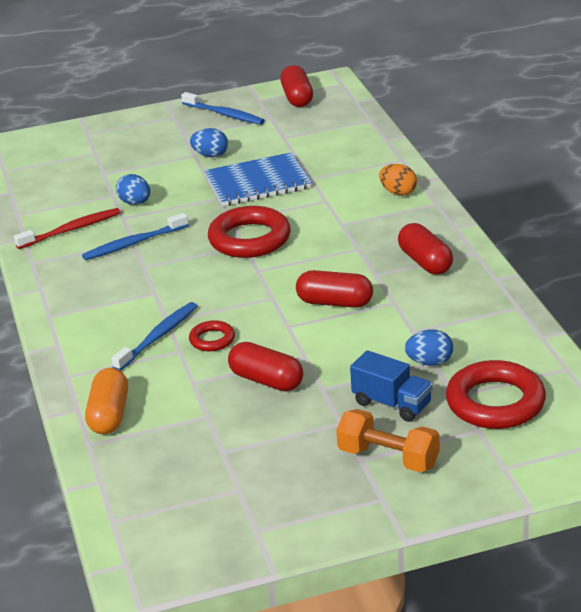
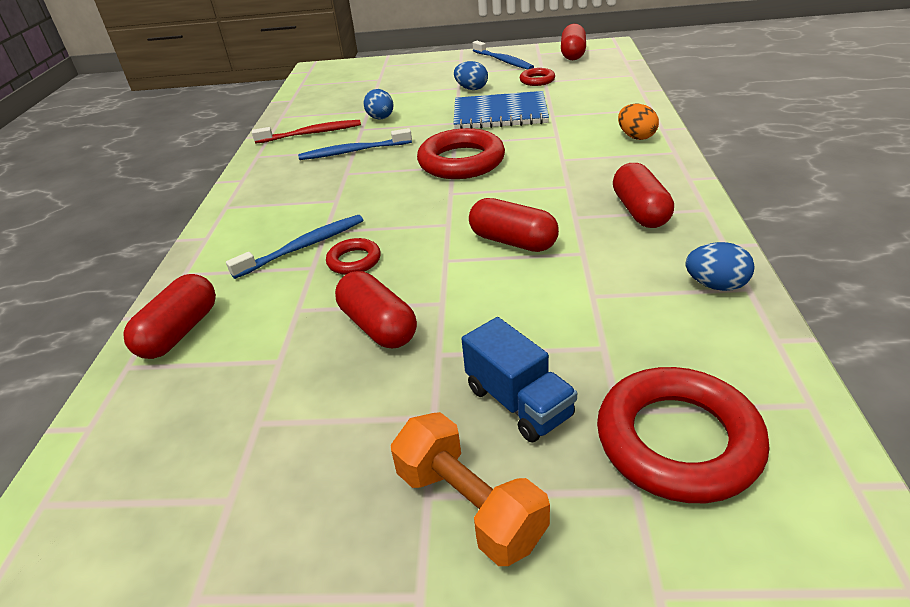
camera: 20 degrees right, 5 degrees up
(109, 415) = (180, 332): orange capsule -> red capsule
(275, 137) = (537, 80): none -> red ring
(429, 362) = (598, 346): blue egg -> blue egg (715, 285)

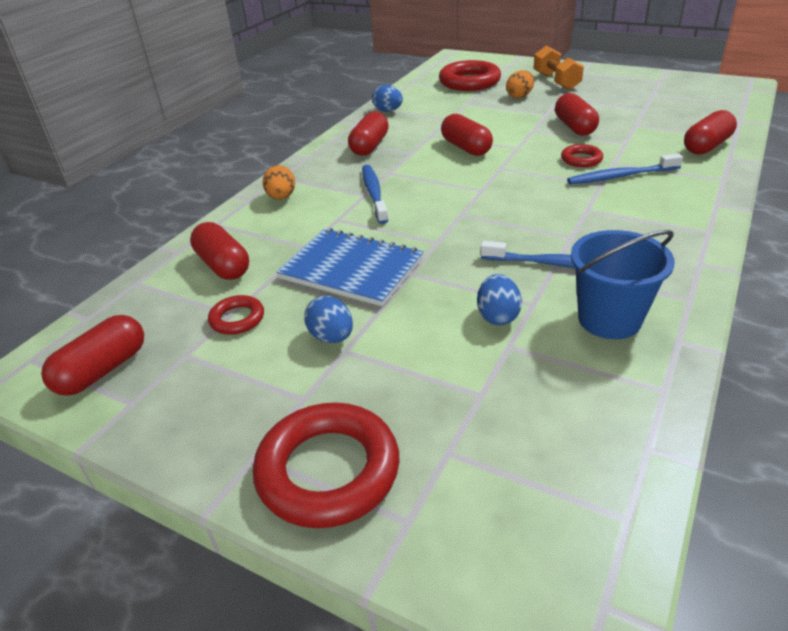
camera: 155 degrees left, 0 degrees up
(311, 134) = (609, 319): red toothbrush -> blue bucket
(461, 161) = (449, 216): red ring -> red ring (328, 470)
(503, 61) = (206, 404): blue toothbrush -> blue toothbrush (374, 194)
(518, 402) = (519, 96): blue truck -> orange egg
(593, 93) = (223, 265): none -> red capsule

